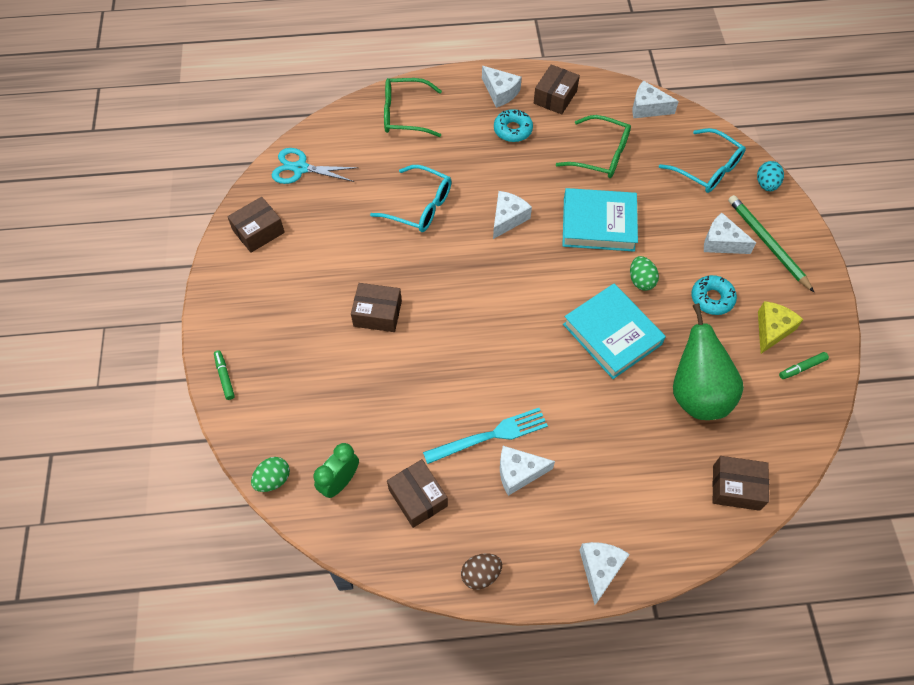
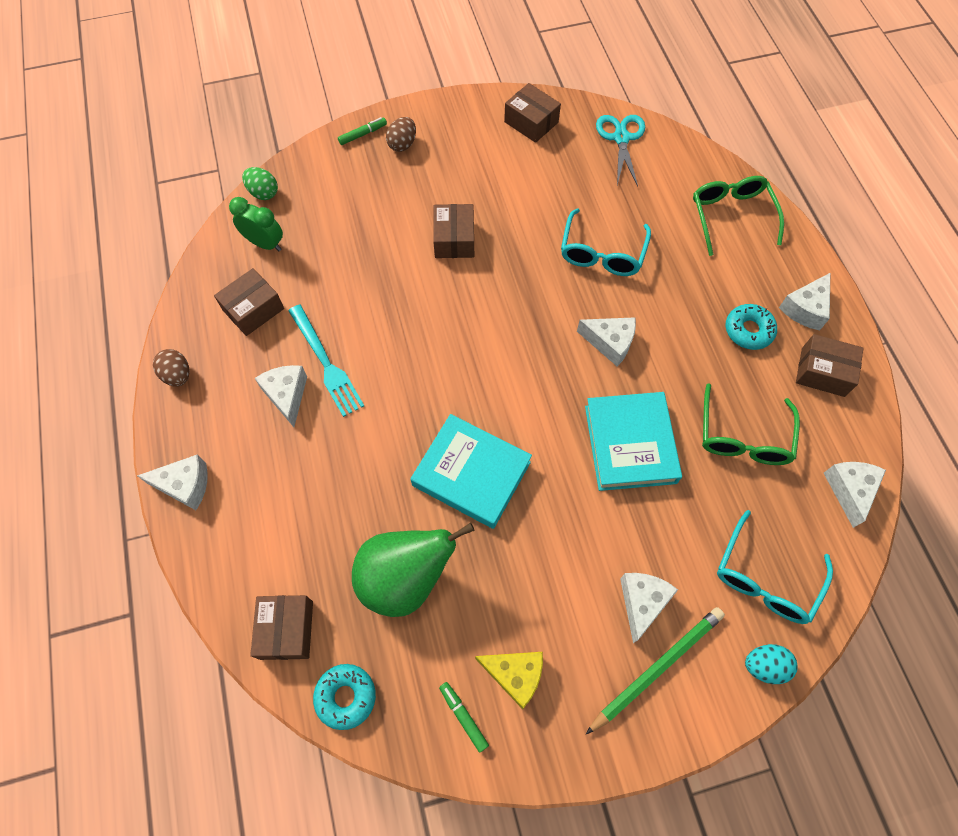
camera: 80 degrees right, 5 degrees up
(250, 342) = (402, 144): none -> brown egg
(612, 334) = (471, 473): turquoise book -> turquoise book turned 75 degrees clockwise
(641, 281) = (555, 501): green egg -> none
(712, 298) = (548, 592): turquoise donut -> turquoise donut (346, 697)

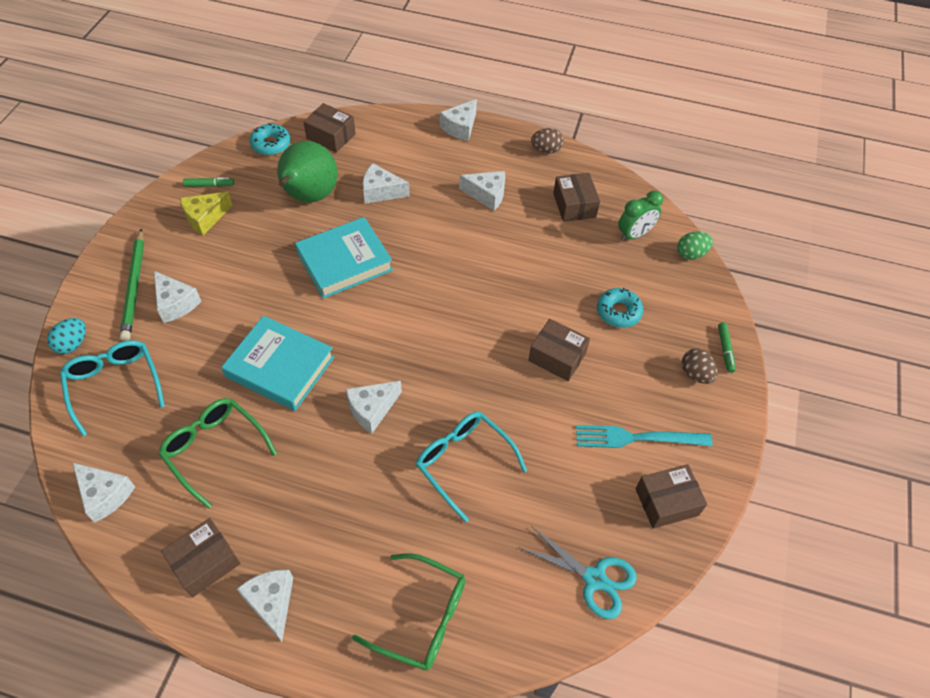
camera: 120 degrees right, 10 degrees down
(326, 363) = (497, 225): turquoise fork -> turquoise fork (637, 438)
(348, 505) = (381, 192): none -> white cheese
(748, 330) = (294, 530): turquoise donut -> turquoise donut (618, 312)

